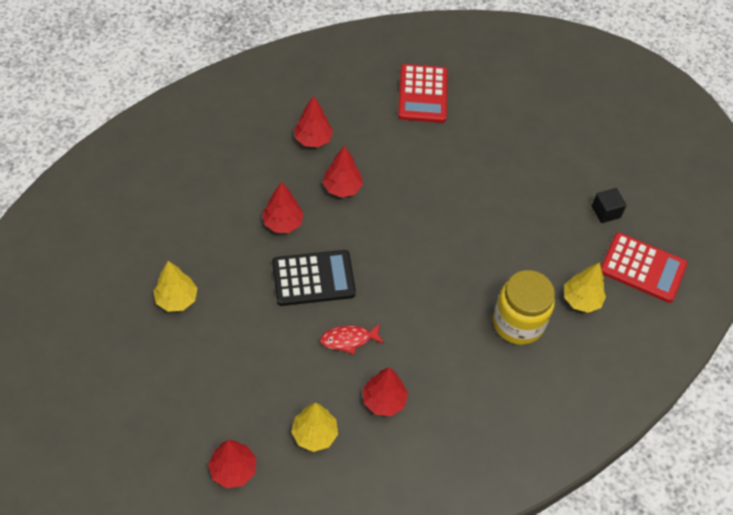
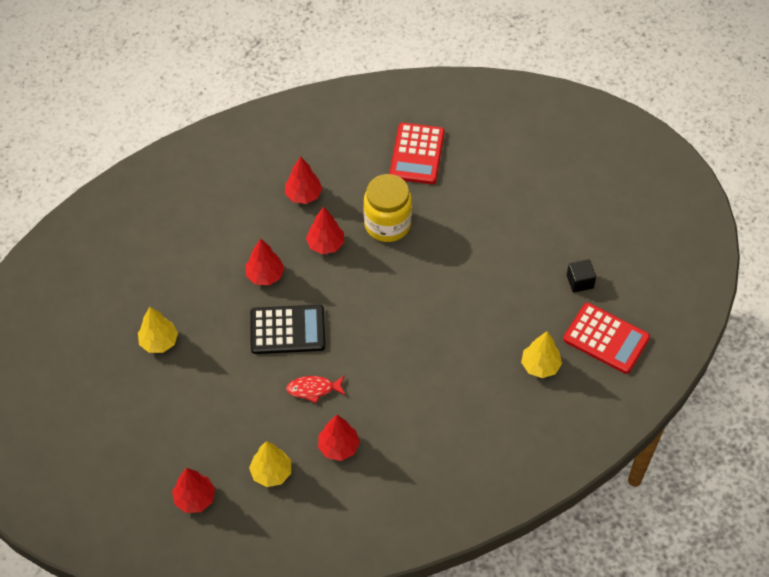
camera: 10 degrees right, 0 degrees up
(518, 323) = (475, 383): yellow jar -> yellow jar (387, 224)

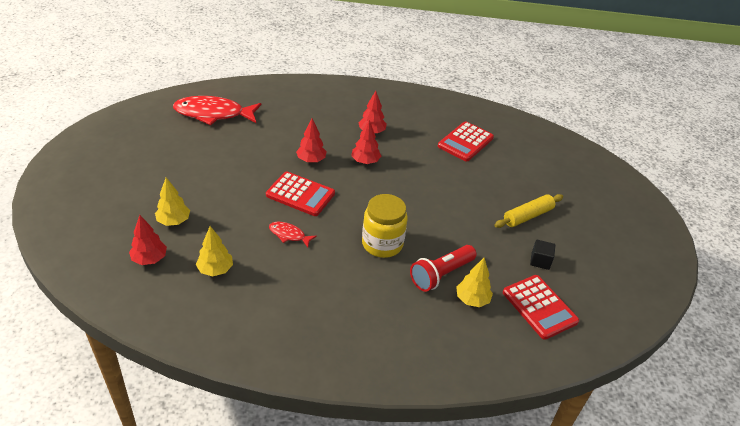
camera: 25 degrees right, 15 degrees down
(100, 267) = (213, 114): none -> red fish
(159, 342) = (212, 164): yellow tree -> yellow tree (173, 221)
(287, 330) = (300, 194): black calculator -> red calculator
(338, 447) = (277, 277): red tree -> none
(387, 224) = (416, 168): yellow jar -> yellow jar (382, 244)
(494, 353) = (441, 275): none -> red flashlight
(539, 228) = (527, 216): none -> yellow rolling pin

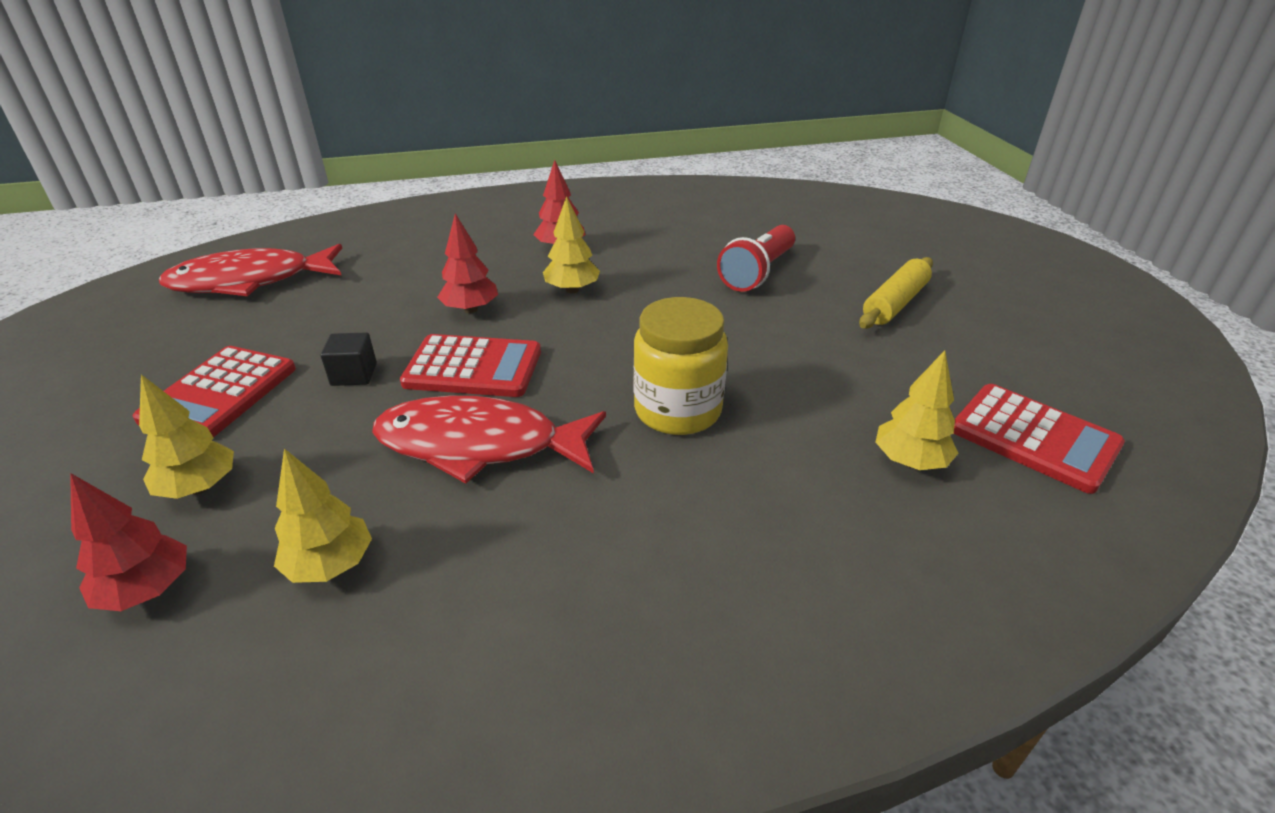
camera: 15 degrees left, 5 degrees down
(289, 235) = (479, 444): red fish -> red fish, size x2.11
(365, 161) = (572, 290): red tree -> yellow tree
(441, 275) = (822, 433): red flashlight -> red flashlight (757, 273)
(465, 142) = (722, 230): red calculator -> red calculator (220, 394)
(540, 261) = (970, 363): black cube -> black cube (354, 374)

